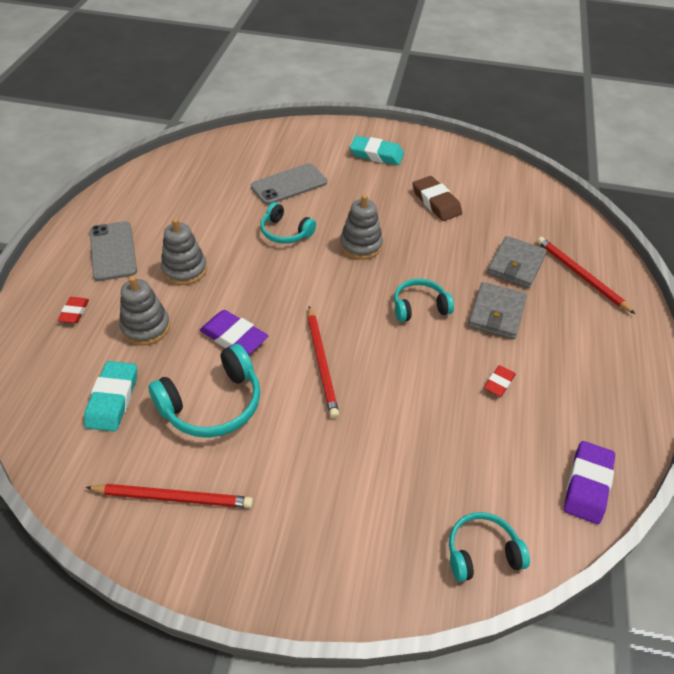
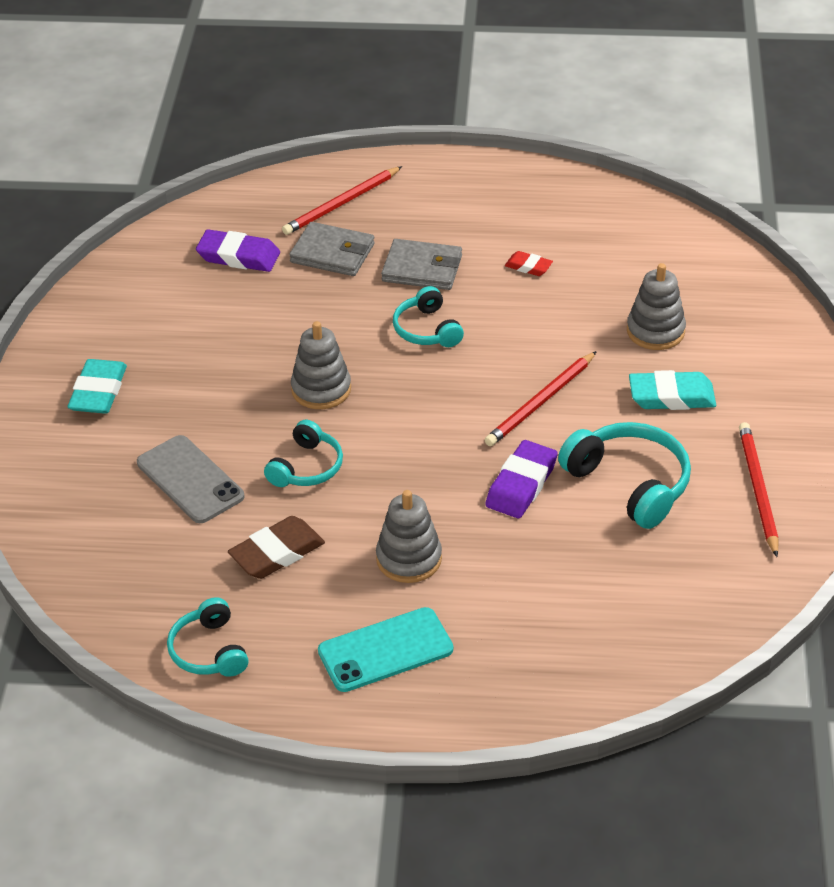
camera: 95 degrees left, 5 degrees down
(74, 312) = (520, 656): red eraser -> none
(112, 399) = (652, 573): turquoise eraser -> turquoise eraser (671, 396)
(113, 251) = (385, 650): grey phone -> turquoise phone
(146, 327) = (528, 573): grey stacking toy -> grey stacking toy (655, 331)
(322, 363) = (540, 402): red pencil -> red pencil turned 150 degrees clockwise
(436, 202) = (213, 324): brown eraser -> brown eraser (277, 553)
(482, 553) = (731, 276): turquoise headphones -> turquoise headphones (209, 651)
(587, 485) = (635, 213): purple eraser -> purple eraser (238, 256)

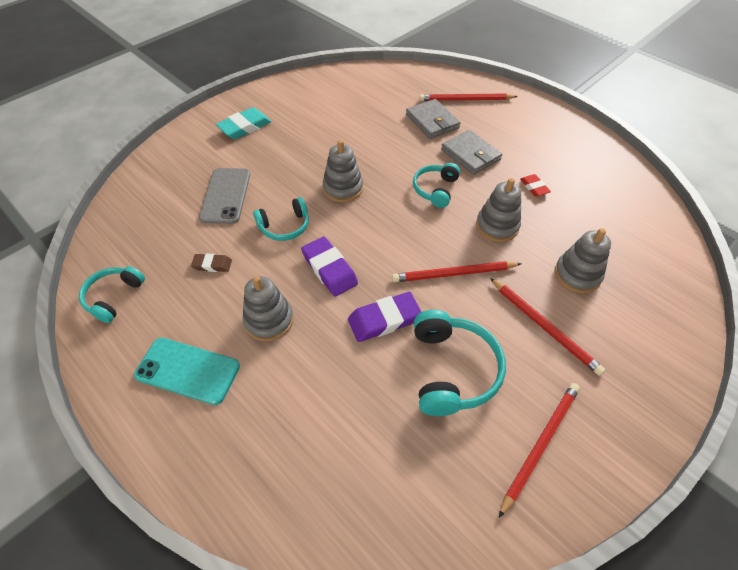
camera: 40 degrees right, 10 degrees up
(238, 256) = (385, 99): purple eraser -> purple eraser (329, 269)
(277, 553) = (212, 265): brown eraser -> brown eraser, size x0.57
(533, 330) = (497, 226): none -> grey stacking toy
(671, 396) = (544, 327): turquoise eraser -> red pencil

